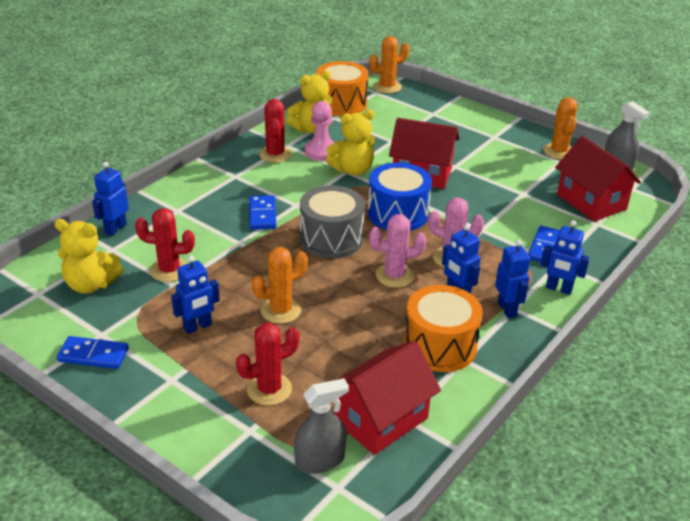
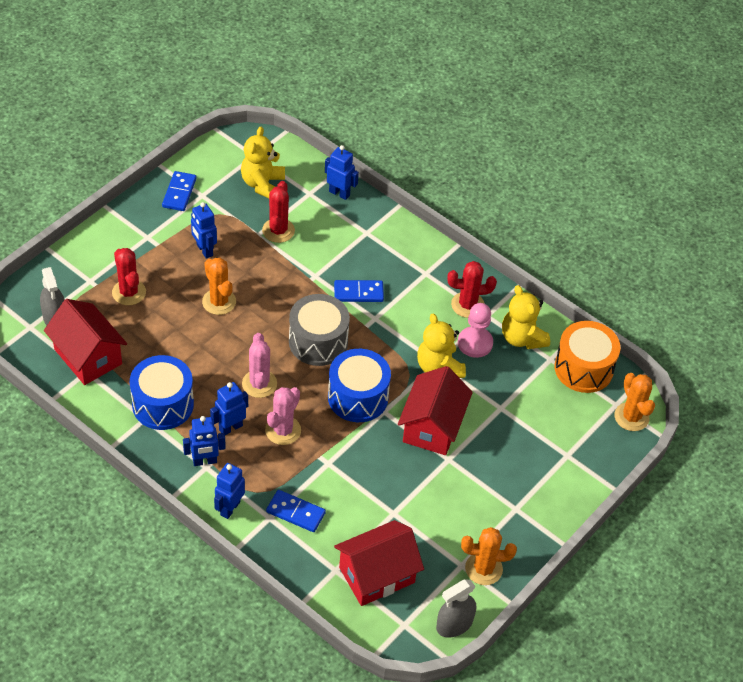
camera: 90 degrees right, 15 degrees up
(440, 346) = (163, 404): orange drum -> blue drum

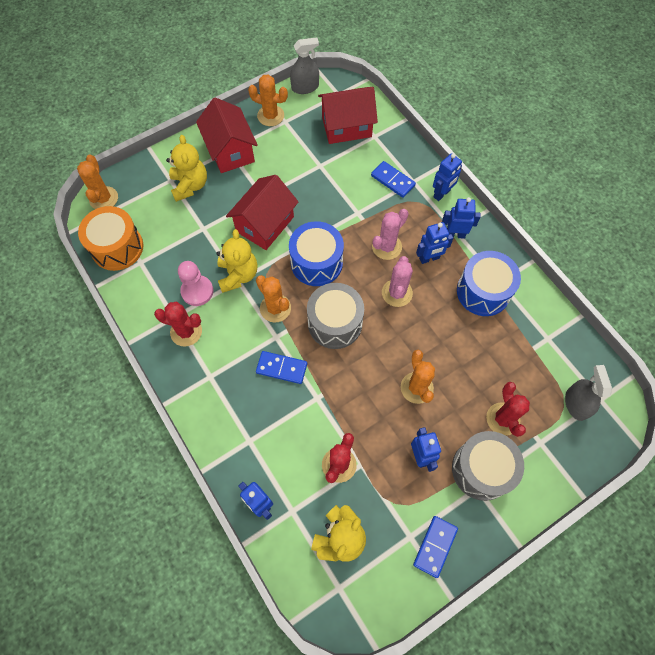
camera: 160 degrees left, 15 degrees up
(88, 356) = (546, 354): red house -> red house (230, 151)
(145, 251) = (481, 469): none -> grey drum
(386, 343) = (275, 308): none -> orange cactus
(522, 338) = (154, 287): yellow teddy bear -> yellow teddy bear (190, 185)

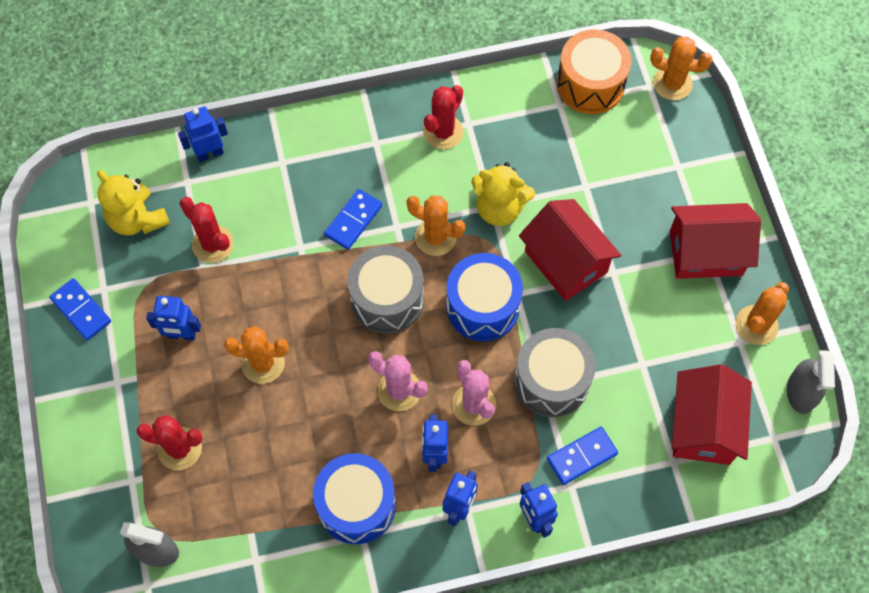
camera: 110 degrees right, 0 degrees up
(190, 185) = (660, 187): yellow teddy bear -> none
(197, 291) = (494, 157): pink pawn -> none
(275, 308) = (435, 237): orange cactus -> orange cactus turned 45 degrees clockwise
(481, 469) = (134, 396): grey drum -> grey drum (551, 381)

